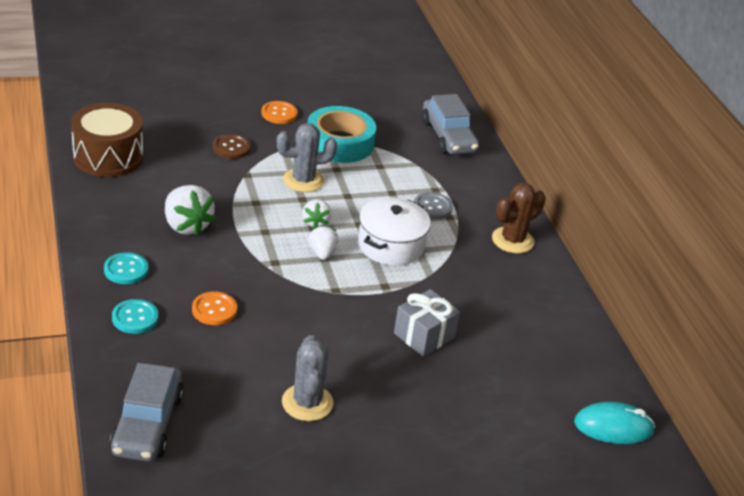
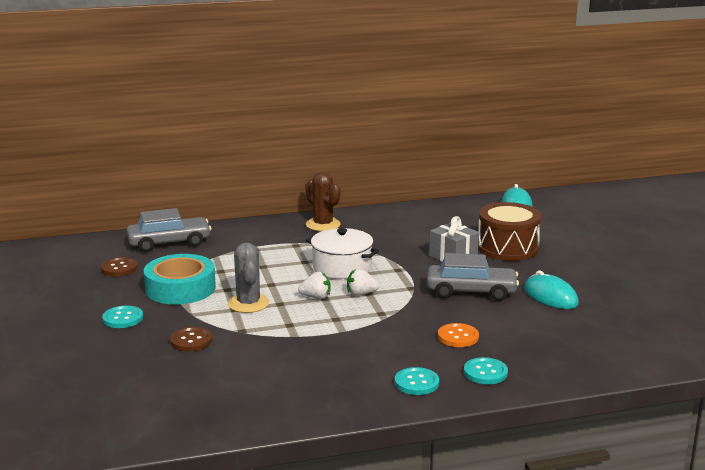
camera: 85 degrees left, 15 degrees down
(108, 157) = (213, 411): brown drum -> brown drum (507, 248)
(147, 424) = (613, 357): grey car -> grey car (471, 292)
(186, 226) = (336, 357): white strawberry -> none
(279, 114) = (123, 318): orange button -> turquoise button
(307, 403) = (550, 296): grey cactus -> turquoise mouse
(385, 110) = (119, 268): none -> brown button
(432, 207) = (283, 251): grey button -> none

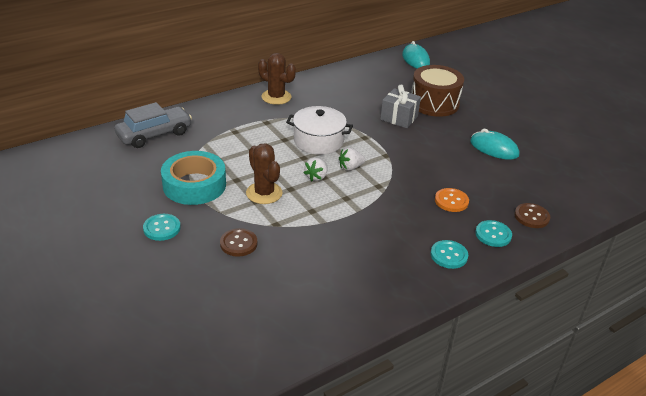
camera: 20 degrees left, 15 degrees up
(119, 268) = (124, 170): brown button -> brown button (531, 217)
(248, 304) = (264, 193): grey cactus -> brown cactus
(316, 297) = (316, 177): white strawberry -> white strawberry turned 135 degrees clockwise
(471, 292) = (433, 152): grey car -> none

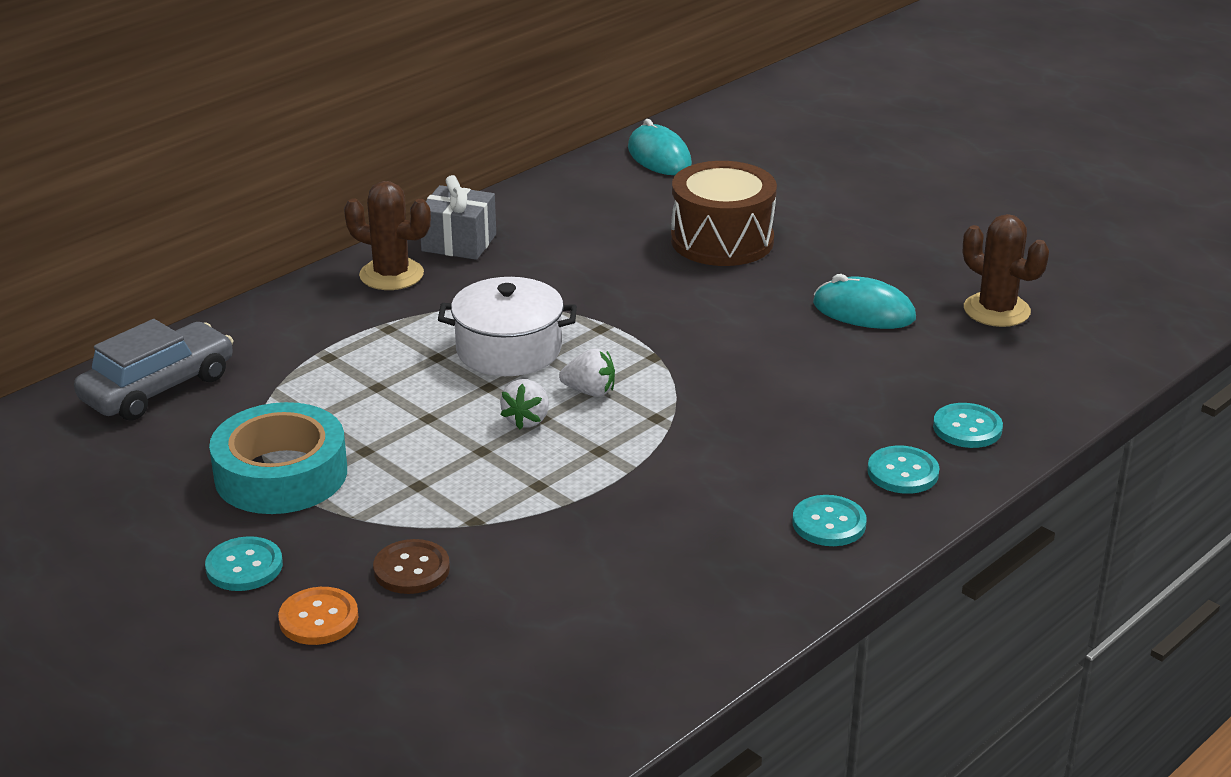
camera: 10 degrees left, 5 degrees down
(264, 193) = (430, 467): brown cactus -> brown cactus (996, 310)
(350, 167) = (590, 391): white strawberry -> white strawberry turned 135 degrees counterclockwise
(399, 118) = (659, 280): grey gift -> grey gift (459, 243)
(451, 201) = (807, 423): orange button -> orange button (318, 618)
(531, 217) = (967, 428): brown button -> turquoise button

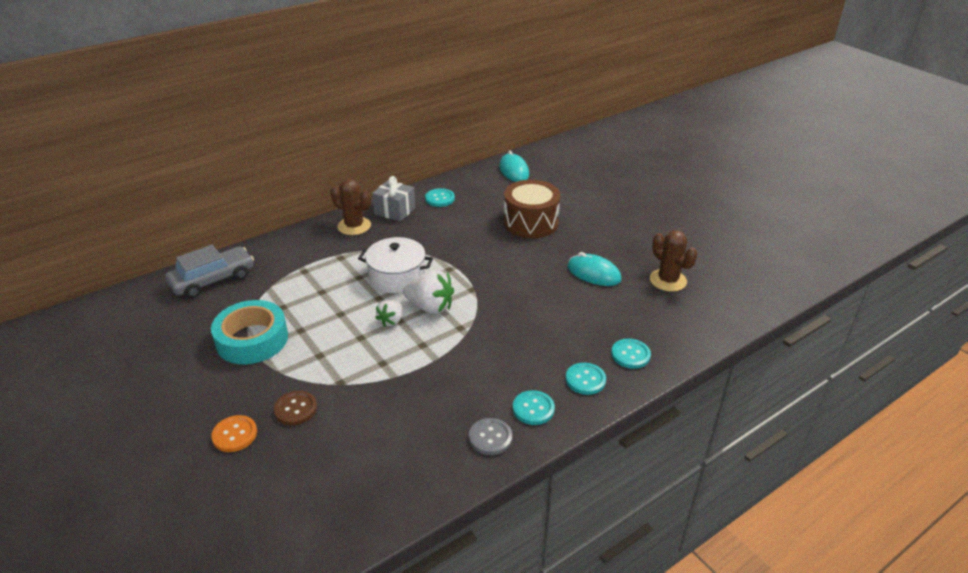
camera: 10 degrees right, 5 degrees up
(244, 566) = (210, 395): turquoise button -> turquoise button (440, 198)
(590, 391) = (430, 307): white strawberry -> white strawberry, size x1.68
(771, 572) = (490, 437): none -> grey button

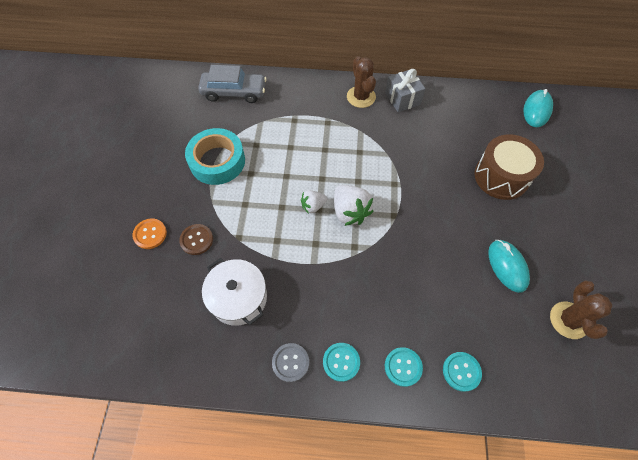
camera: 40 degrees right, 25 degrees up
(397, 277) = (351, 166): white pot -> white pot (238, 298)
(440, 198) = (447, 106): turquoise button -> none

